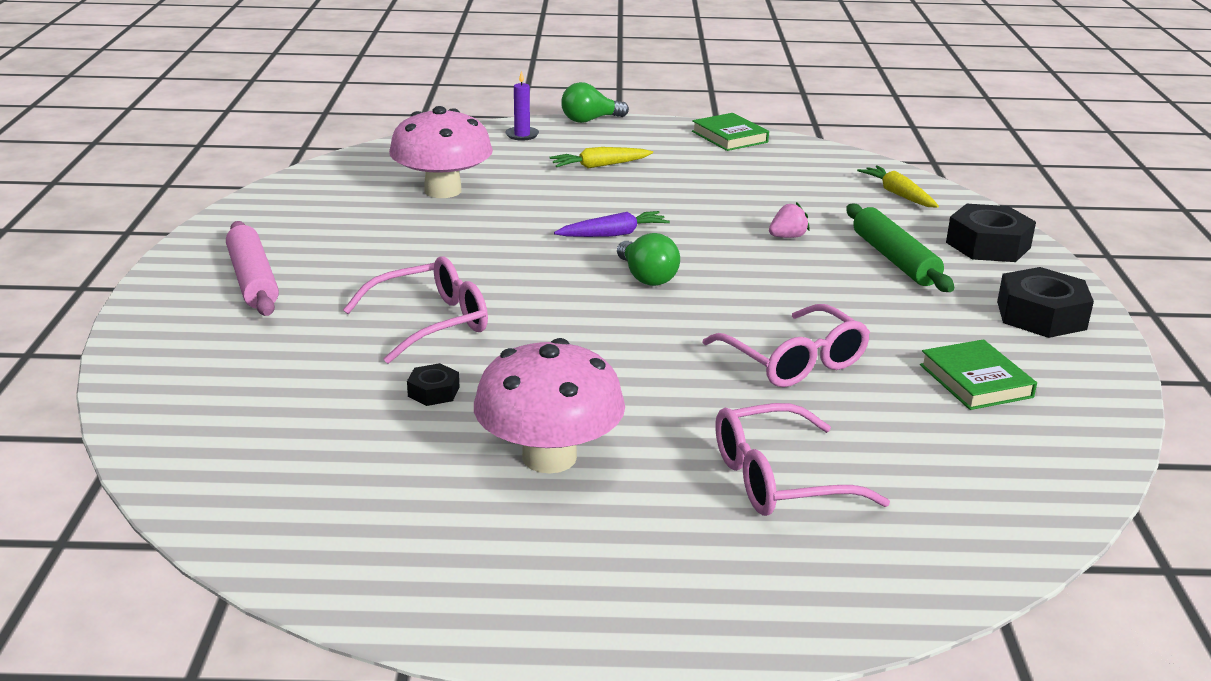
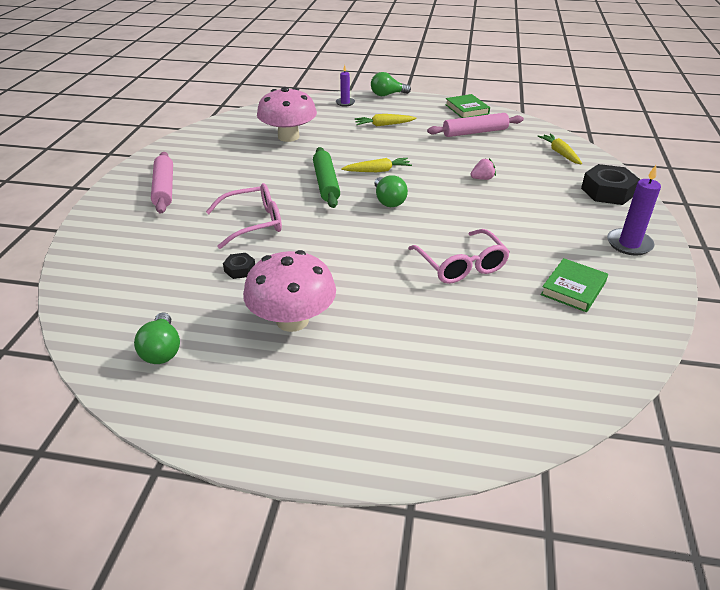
camera: 10 degrees right, 10 degrees up
(346, 516) = (162, 350): none -> green light bulb
(613, 234) = (377, 171): purple carrot -> yellow carrot
(754, 170) = (475, 132): none -> pink rolling pin
(780, 479) = (428, 349): pink glasses -> none
(894, 259) = (545, 198): green rolling pin -> green rolling pin (326, 183)
(976, 381) = (573, 288): green book -> green book turned 45 degrees clockwise
(1041, 315) = (629, 244): black nut -> purple candle

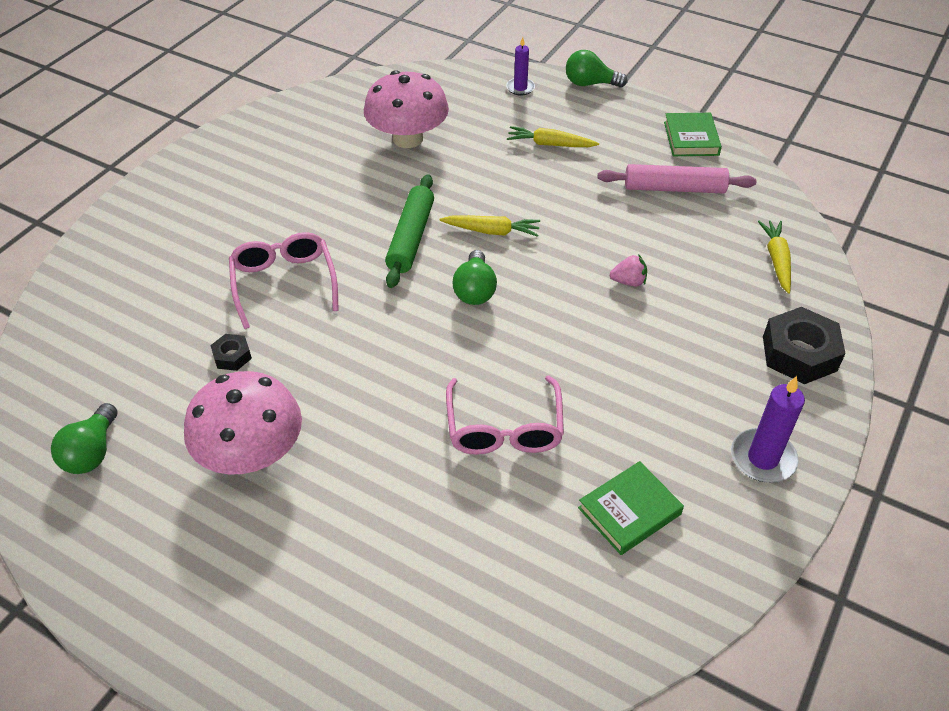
camera: 20 degrees right, 10 degrees up
(164, 188) = (209, 197): pink rolling pin -> none
(252, 223) = (284, 284): pink glasses -> pink glasses turned 105 degrees counterclockwise

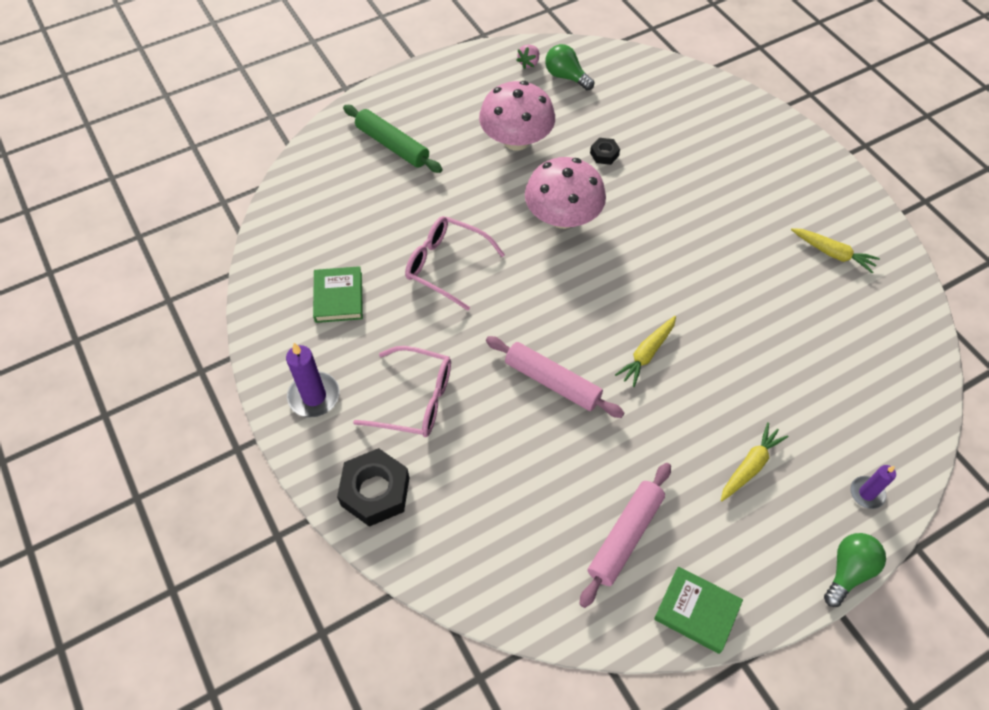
camera: 120 degrees right, 10 degrees up
(284, 284) = (660, 201): pink glasses -> pink glasses (414, 399)
(408, 138) = (814, 352): pink mushroom -> pink mushroom (562, 217)
(411, 238) = (670, 295): green rolling pin -> green rolling pin (392, 145)
(475, 290) = (584, 309): green light bulb -> none
(576, 281) = (552, 382): none -> pink rolling pin
(628, 282) = (528, 419): pink strawberry -> pink strawberry (529, 63)
(776, 260) = (479, 556): yellow carrot -> yellow carrot (832, 253)

